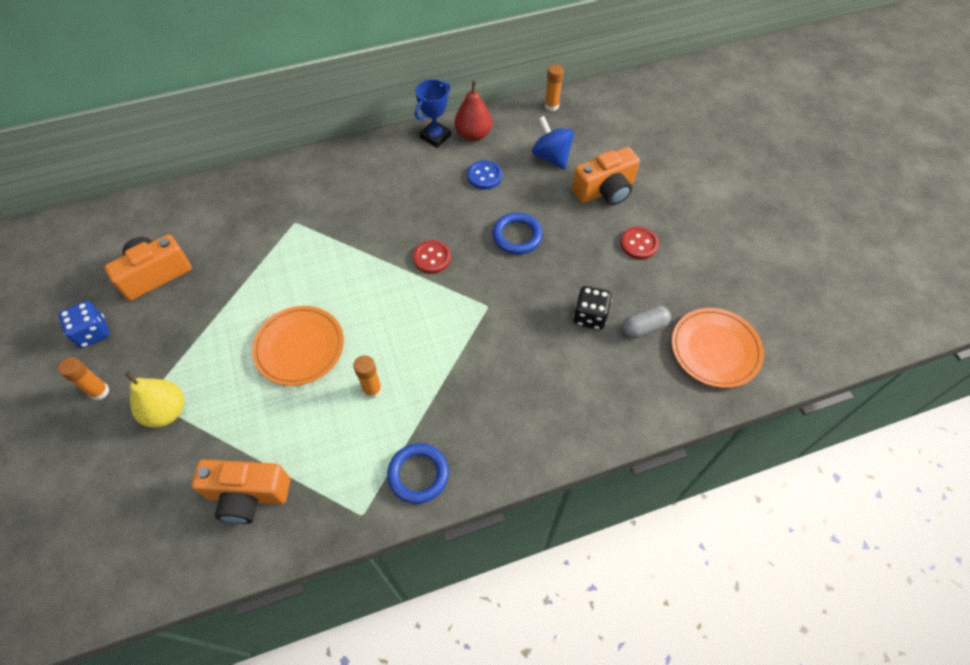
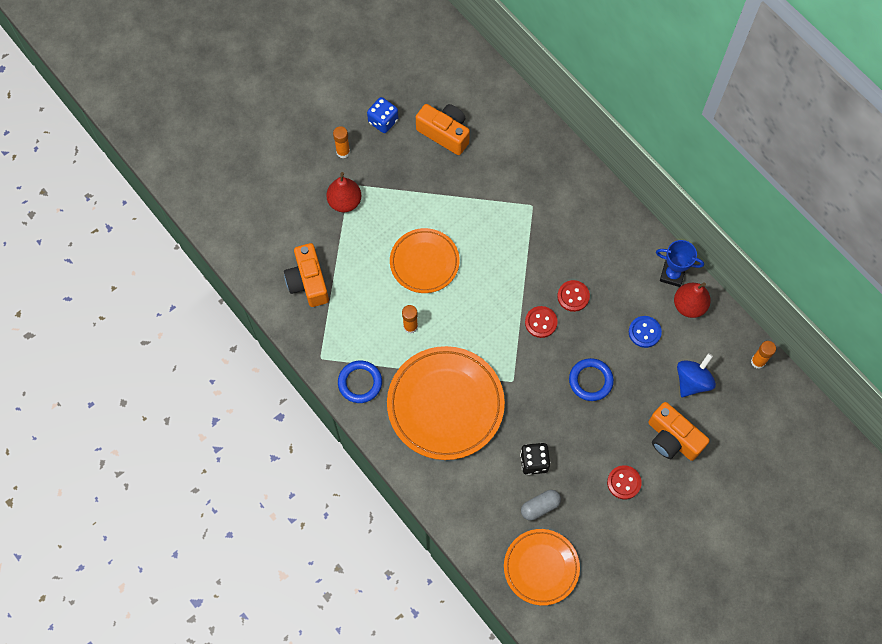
camera: 70 degrees right, 10 degrees up
(166, 412) = (345, 202): yellow pear -> red pear
(417, 220) = (573, 296): none -> red button
(488, 384) = (445, 404): none -> orange plate
(644, 327) = (540, 507): grey capsule -> grey capsule turned 75 degrees counterclockwise

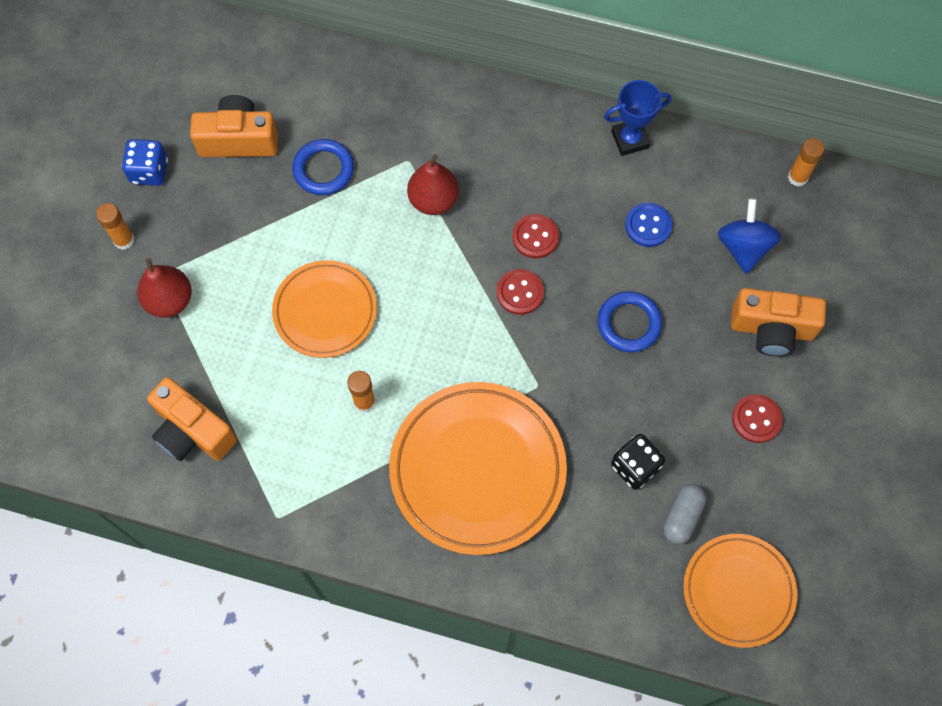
camera: 35 degrees left, 0 degrees up
(360, 383) = (350, 515): blue ring -> blue ring (323, 169)
(689, 305) = (675, 162): red pear -> red pear (433, 200)

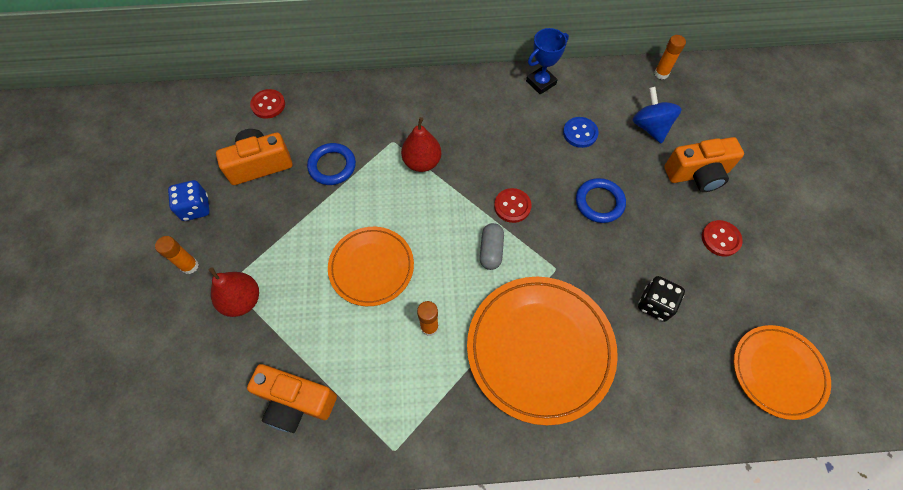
camera: 20 degrees left, 5 degrees down
(535, 237) = (506, 165): red button -> red button (268, 105)
(682, 517) = (707, 330): grey capsule -> grey capsule (491, 250)

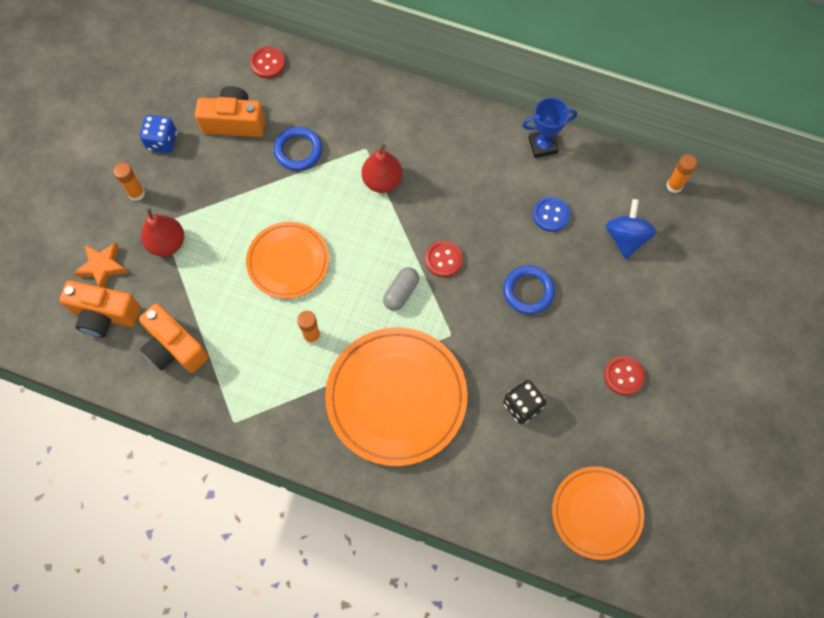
camera: 25 degrees right, 5 degrees up
(183, 352) = (103, 267): none -> orange star
(697, 174) = (642, 305): orange camera -> orange camera (104, 315)

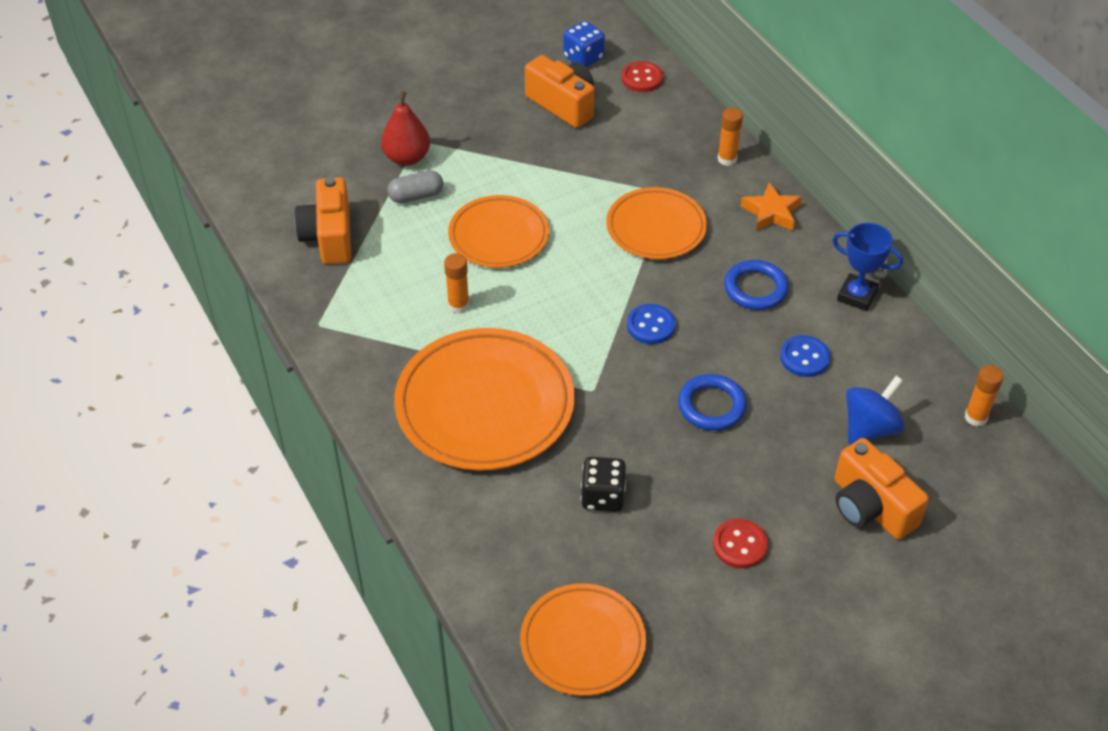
camera: 40 degrees right, 20 degrees down
(103, 267) = (335, 142): orange star -> orange star (771, 212)
(104, 315) = (298, 177): orange camera -> orange camera (870, 507)
(136, 193) = (420, 107): orange glue stick -> orange glue stick (727, 159)
(162, 141) = (483, 83): blue dice -> blue dice (583, 58)
(298, 150) = (599, 158): blue ring -> blue ring (755, 288)
(382, 181) = (656, 228): red pear -> orange plate
(401, 292) = (580, 325): grey capsule -> grey capsule (416, 196)
(443, 259) = (650, 325): red button -> blue button

